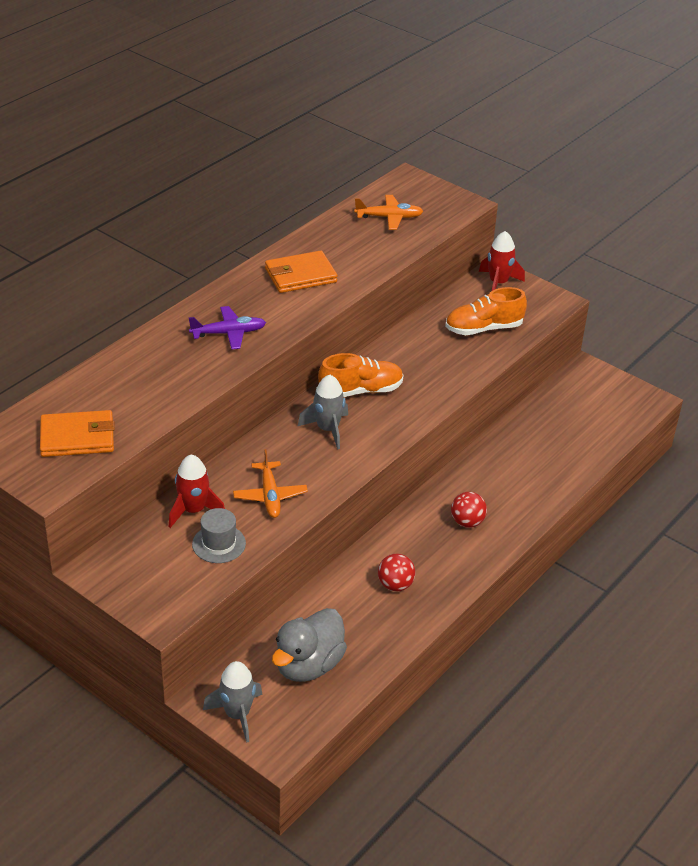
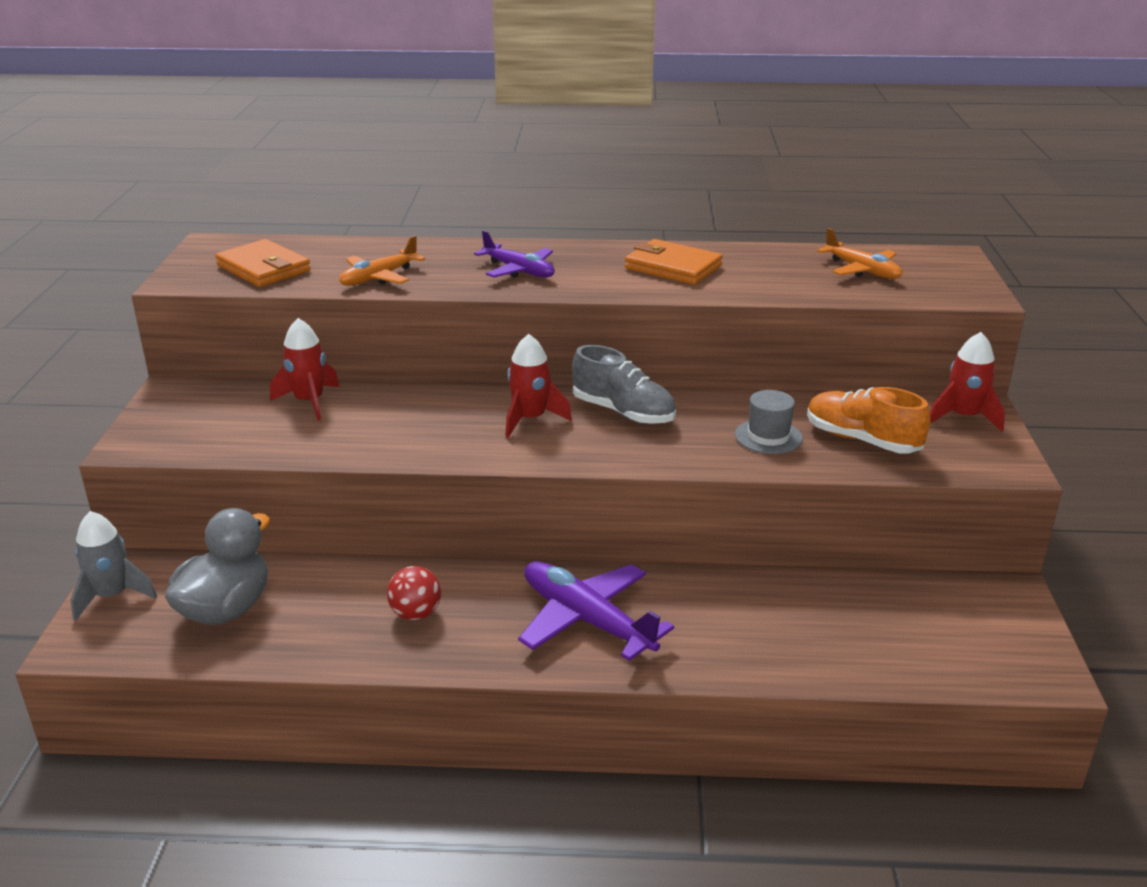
camera: 55 degrees right, 10 degrees down
(219, 544) = (271, 432): grey hat -> grey hat (768, 436)
(270, 495) = (380, 430): orange plane -> orange plane (379, 277)
(308, 665) = (226, 609): grey duck -> grey duck turned 120 degrees clockwise
(327, 429) = (530, 419): grey rocket -> red rocket
(360, 391) = (623, 412): orange shoe -> grey shoe
(467, 522) = (587, 620): red ball -> purple plane

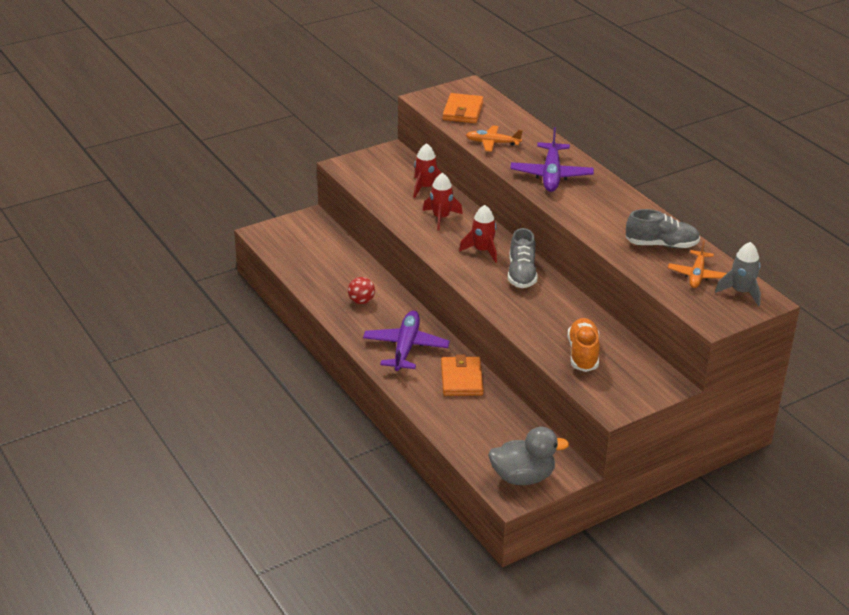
camera: 55 degrees right, 5 degrees up
(112, 596) = (293, 224): grey rocket -> grey rocket (741, 292)
(226, 609) = (314, 254): grey duck -> grey duck (523, 477)
(519, 270) = (551, 175): purple plane -> purple plane, size x1.56
(673, 267) = (617, 216): orange wallet -> orange wallet (461, 379)
(768, 436) = (551, 324): grey hat -> none
(771, 266) = (661, 245): none -> grey shoe
(963, 417) = (652, 381): red rocket -> red rocket (441, 218)

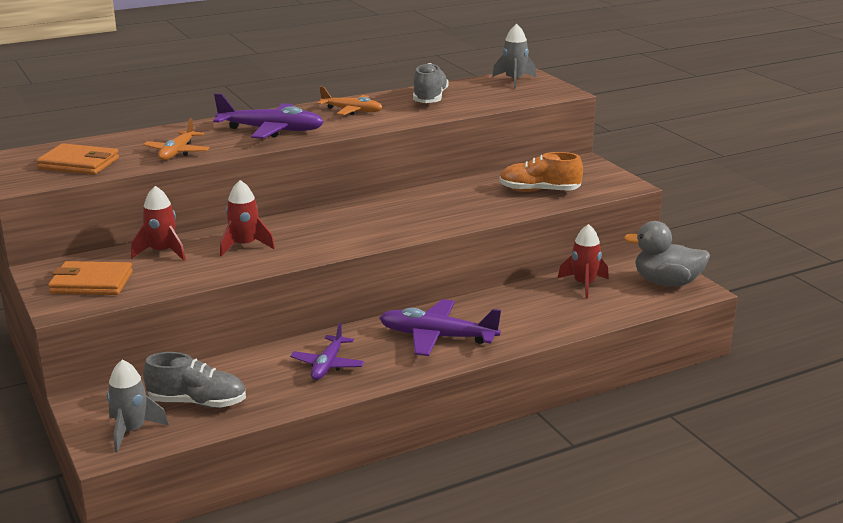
camera: 85 degrees left, 10 degrees down
(280, 238) = (131, 431): none -> grey rocket
(361, 301) = (328, 365): red ball -> purple plane
(461, 379) = (502, 306): orange wallet -> orange wallet (91, 283)
(482, 251) = (331, 226): red rocket -> red rocket (584, 284)
(521, 274) = (385, 209): grey shoe -> grey shoe (197, 402)
(523, 477) = (666, 282): grey duck -> grey duck turned 75 degrees counterclockwise
(697, 275) = (485, 91): orange plane -> orange plane (352, 111)

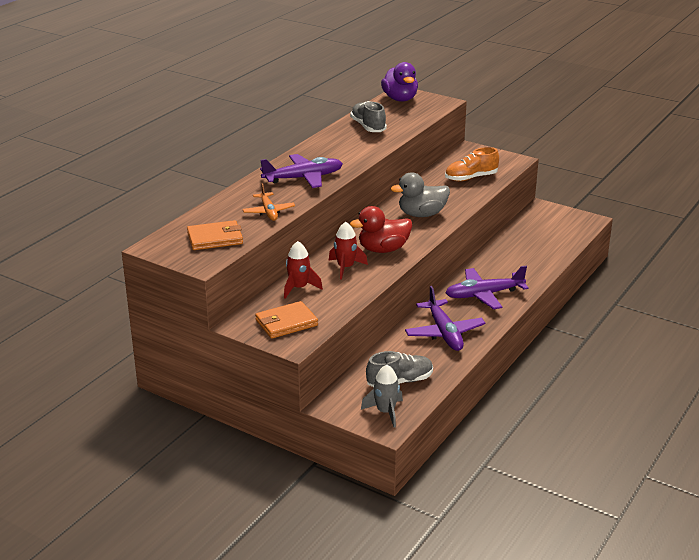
camera: 30 degrees left, 5 degrees up
(316, 238) = (383, 249): none -> red duck
(328, 365) = (444, 333): purple plane -> purple plane, size x1.56
(352, 111) = (332, 149): orange plane -> none
(514, 80) = (400, 99): grey rocket -> purple duck
(584, 284) = (524, 235): red rocket -> none
(666, 282) = (567, 220): grey duck -> grey duck (421, 214)

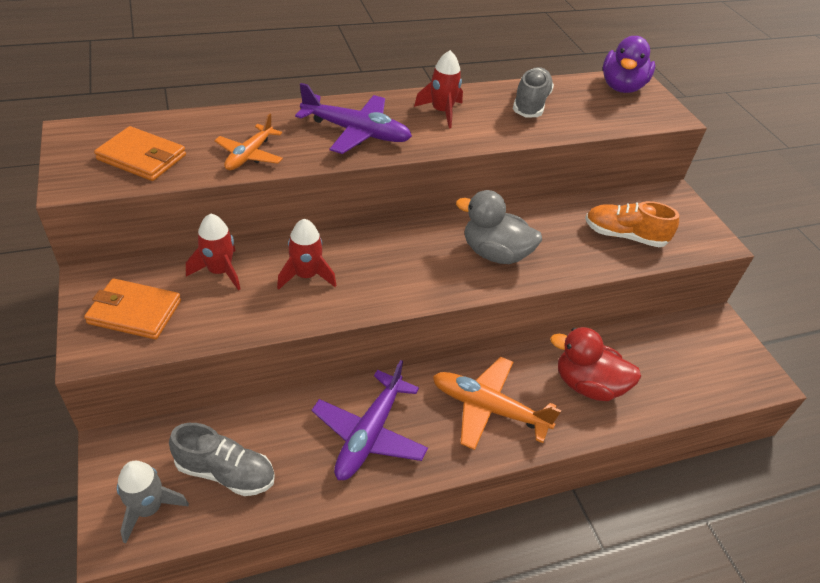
camera: 35 degrees right, 15 degrees up
(330, 150) = (441, 112): none -> red rocket
(383, 249) = (382, 276): red duck -> red duck (587, 385)
(484, 295) = (488, 408): purple plane -> orange plane

